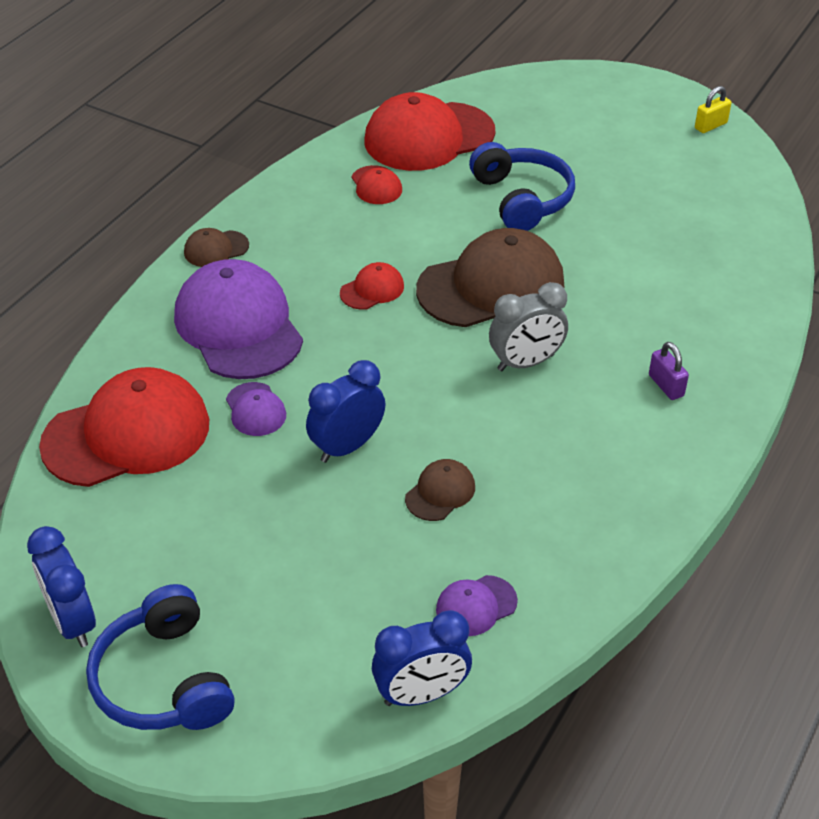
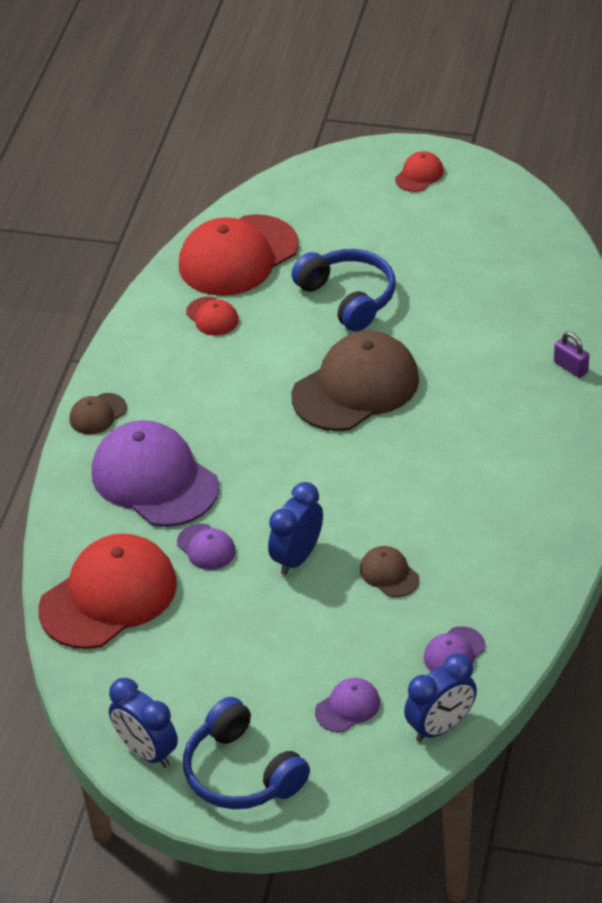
camera: 15 degrees left, 0 degrees up
(323, 636) = (348, 707): none -> purple cap
(372, 289) = (254, 416): red cap -> red cap (419, 175)
(440, 492) = (389, 574): brown cap -> brown cap turned 60 degrees counterclockwise
(526, 363) = (413, 448): grey clock -> none
(666, 385) = (534, 437): purple padlock -> purple padlock (570, 367)
(710, 126) = (487, 183): yellow padlock -> none

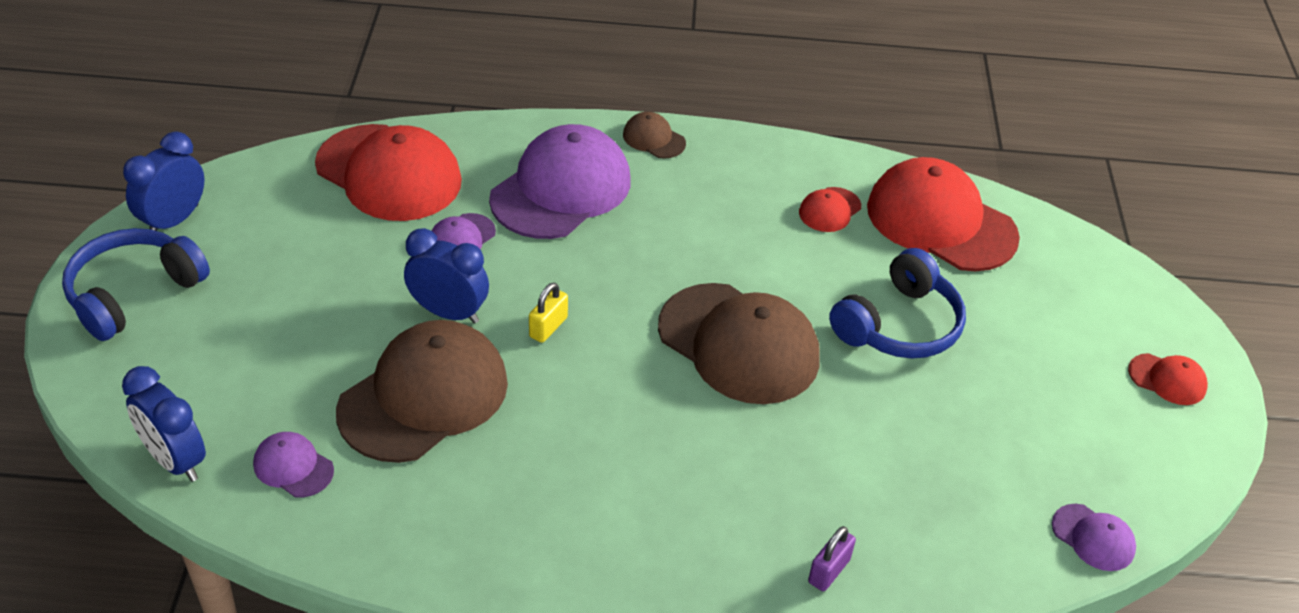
camera: 75 degrees right, 0 degrees up
(322, 496) = (548, 327): none -> yellow padlock
(348, 707) = (216, 373): purple cap -> purple cap (1093, 538)
(389, 574) = (424, 396): brown cap -> brown cap, size x2.24

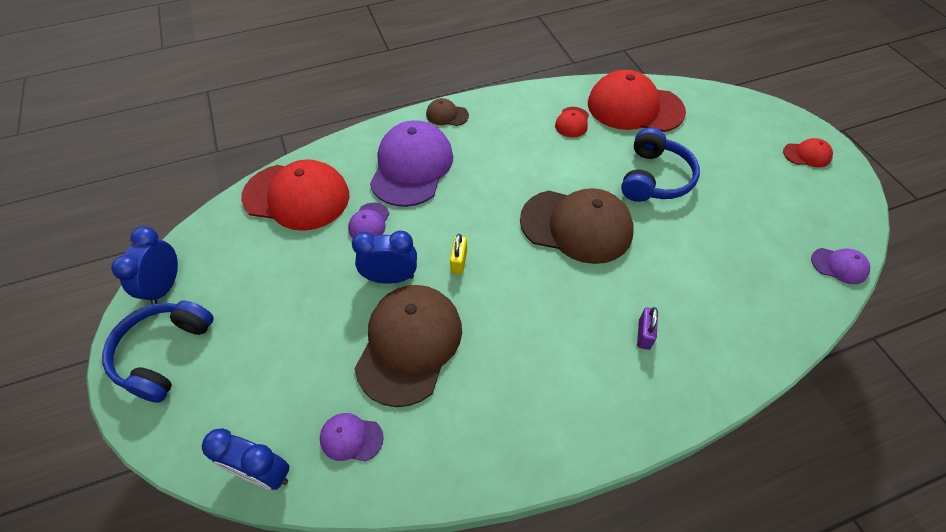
camera: 20 degrees left, 10 degrees up
(829, 571) = (722, 354): purple padlock -> purple padlock (644, 334)

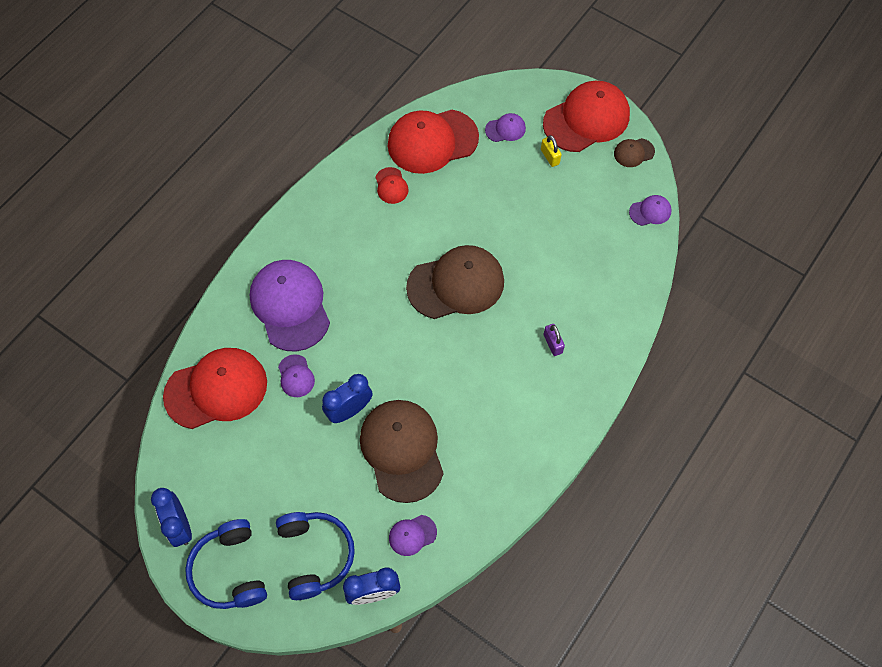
camera: 35 degrees left, 10 degrees up
(447, 115) = (280, 237): brown cap -> brown cap (633, 153)
(459, 262) = (390, 366): yellow padlock -> yellow padlock (550, 157)
(655, 178) = (488, 206): blue headphones -> blue headphones (315, 555)
(713, 127) = (505, 129): none -> purple cap
(807, 154) = (586, 119): red cap -> red cap, size x2.24

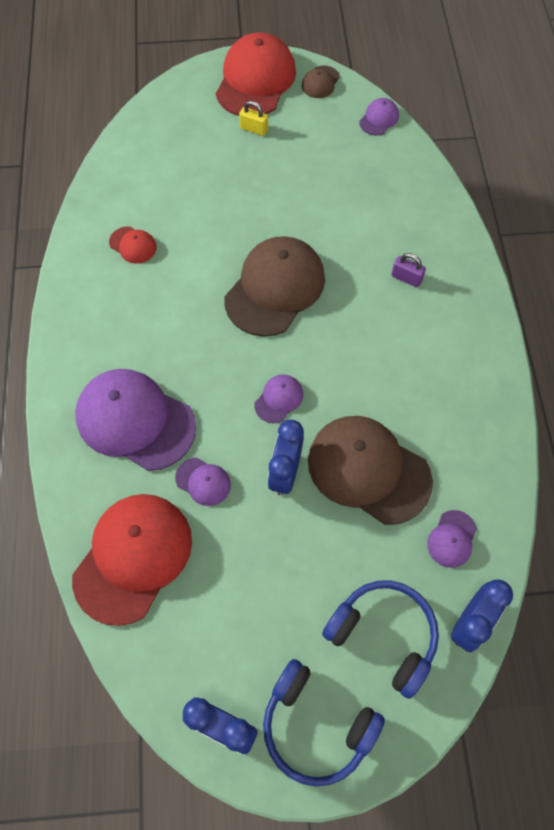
camera: 40 degrees left, 0 degrees up
(432, 141) = (135, 183): red cap -> none
(505, 129) = (193, 131): purple cap -> purple cap (279, 399)

